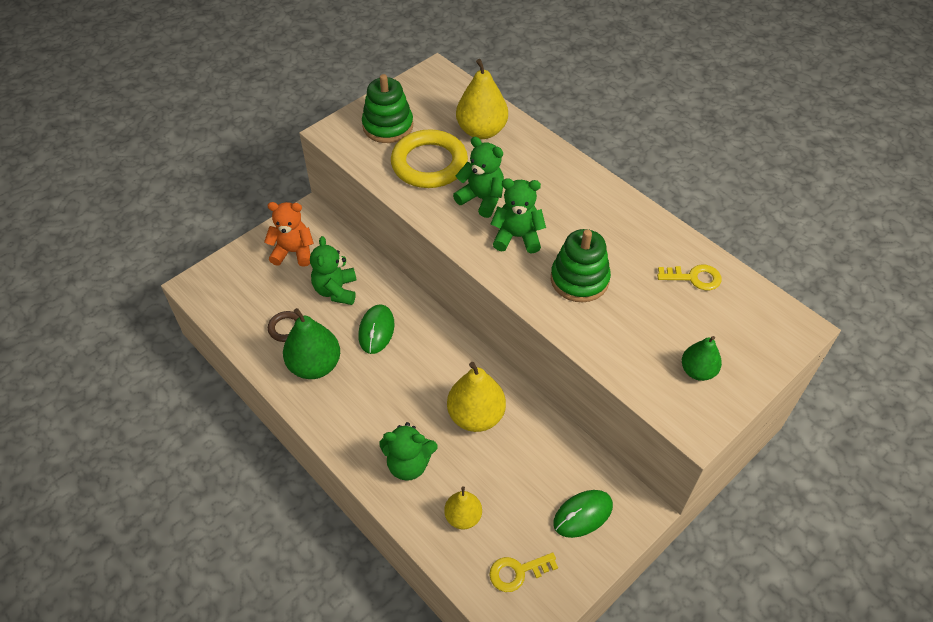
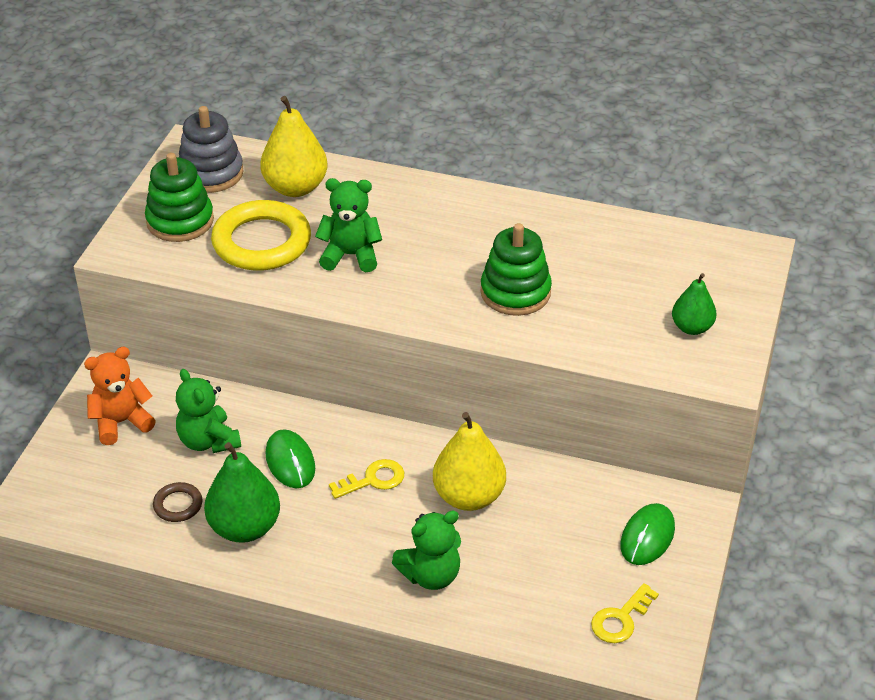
camera: 30 degrees left, 10 degrees down
(433, 98) = (211, 173): none -> grey stacking toy
(463, 517) = (527, 596): yellow pear -> none
(517, 237) = (419, 277): green teddy bear -> none
(694, 278) = (628, 246): yellow key -> yellow key (373, 480)

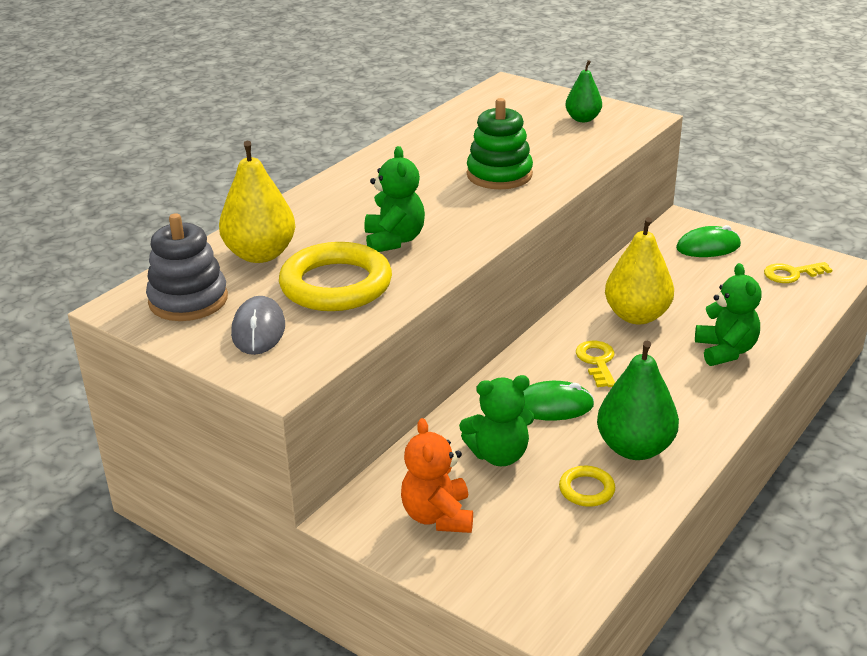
camera: 70 degrees left, 10 degrees down
(178, 505) = (586, 489): brown ring -> yellow ring
(180, 221) = (258, 330): green stacking toy -> grey mouse
(350, 255) = (394, 240): green teddy bear -> green teddy bear turned 150 degrees clockwise
(621, 619) = (791, 274): yellow key -> yellow key turned 105 degrees clockwise
(647, 537) = (708, 247): green mouse -> green mouse turned 60 degrees counterclockwise

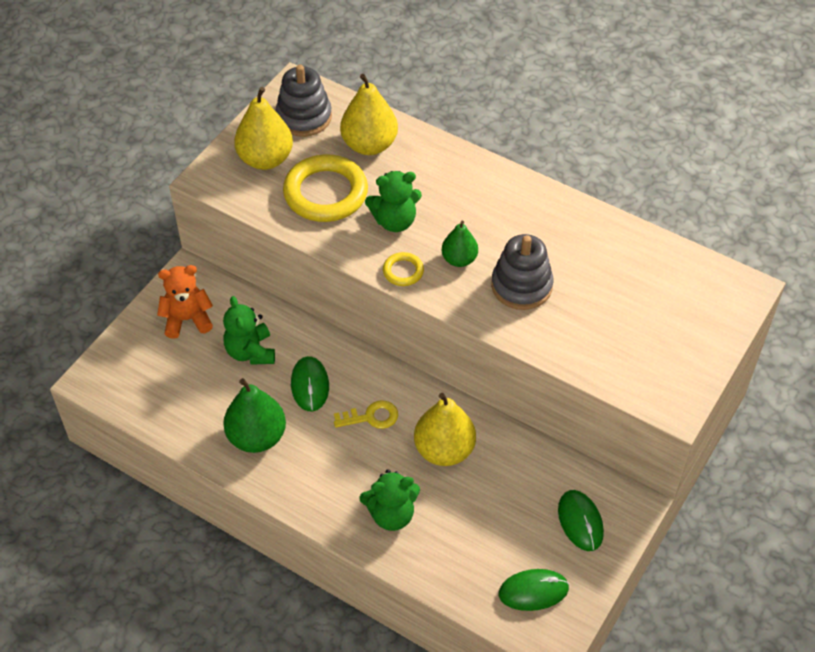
camera: 85 degrees right, 20 degrees up
(258, 330) = (265, 159): grey mouse -> yellow pear
(499, 175) = (521, 286): green stacking toy -> grey stacking toy
(583, 119) = (662, 353): green pear -> green pear (459, 259)
(586, 489) = (210, 404): yellow ring -> yellow ring (403, 271)
(791, 274) = (533, 591): yellow key -> green mouse

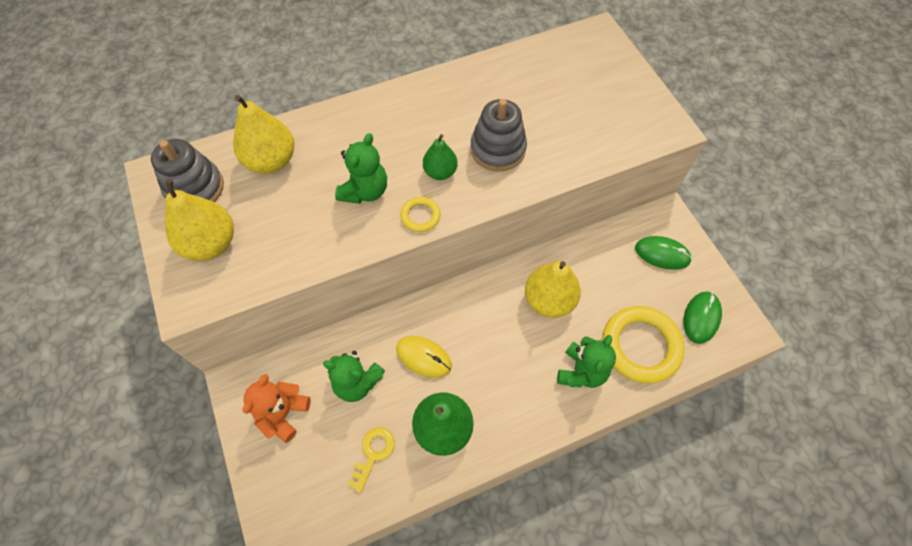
camera: 55 degrees left, 10 degrees up
(310, 385) = (423, 357): green mouse -> yellow mouse
(325, 193) = (291, 221): yellow ring -> yellow ring (640, 346)
(371, 417) = (485, 331): yellow key -> yellow key (373, 454)

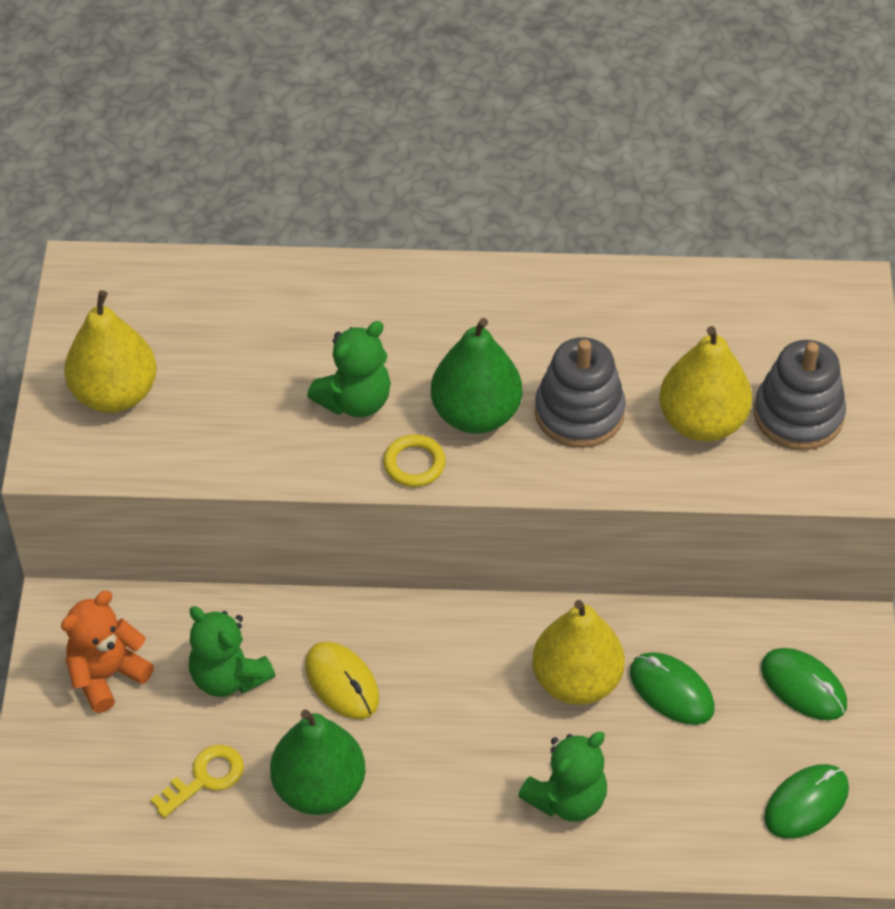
camera: 25 degrees right, 10 degrees down
(195, 188) = (126, 310): grey stacking toy -> grey stacking toy (798, 415)
(271, 161) = (246, 310): yellow pear -> yellow pear (701, 422)
(440, 172) = (476, 414): green pear -> green pear, size x1.66
(600, 285) = (671, 691): none -> green mouse
(640, 346) = (681, 802): yellow ring -> none

